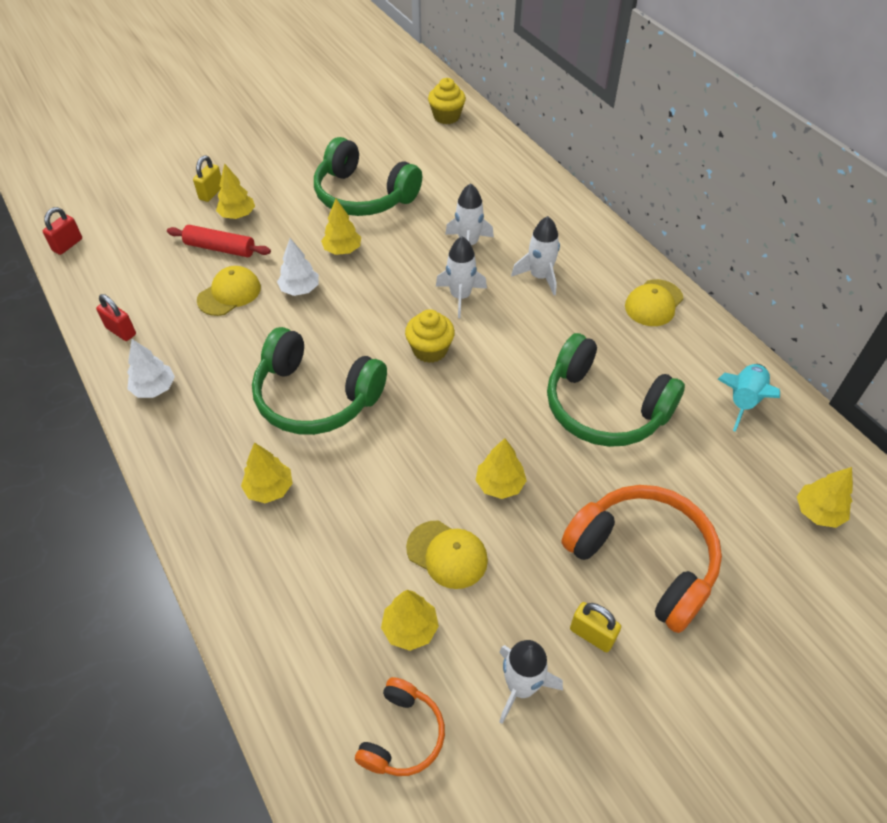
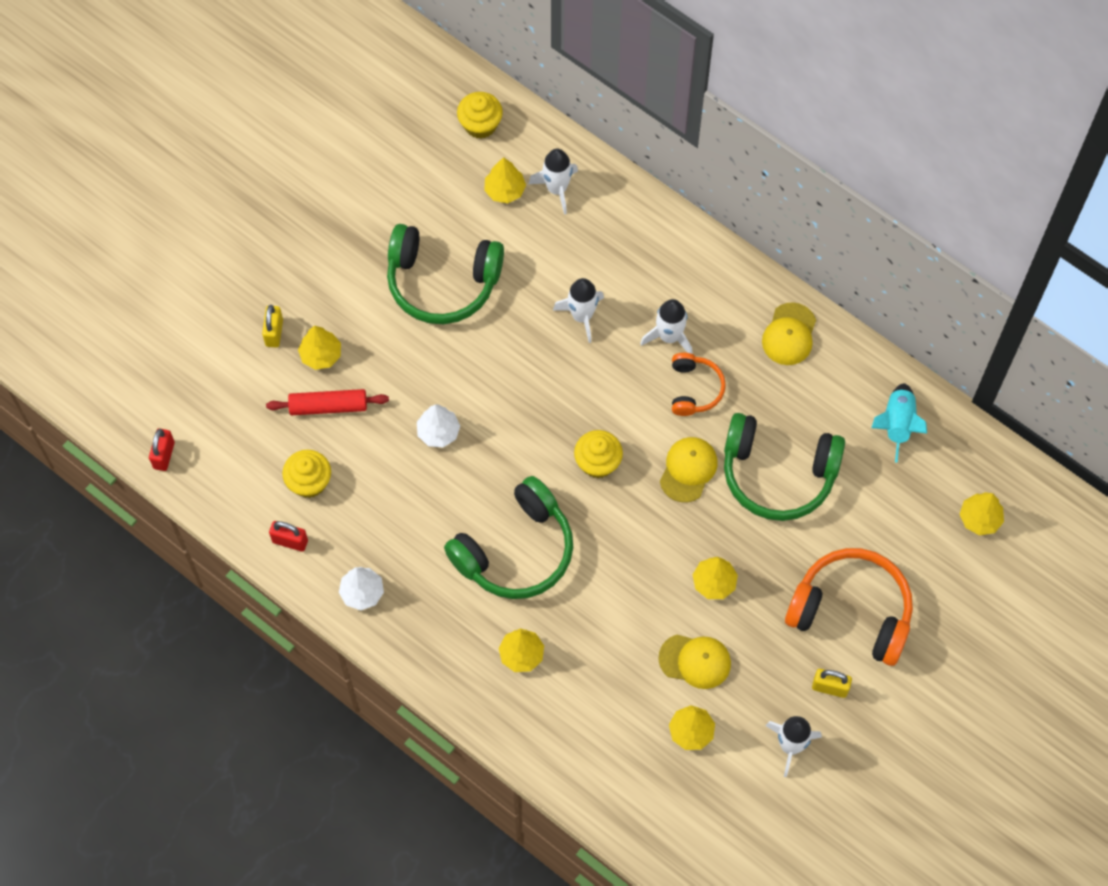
camera: 20 degrees left, 15 degrees up
(168, 294) = (309, 482): none -> yellow cupcake
(229, 294) = (370, 461): yellow cap -> yellow cap (688, 470)
(315, 397) = (516, 551): green headphones -> green headphones turned 45 degrees counterclockwise
(342, 250) = (456, 366): yellow tree -> yellow tree (505, 190)
(402, 735) = (718, 810): orange headphones -> orange headphones (694, 389)
(460, 297) = (601, 388): white rocket -> white rocket (557, 189)

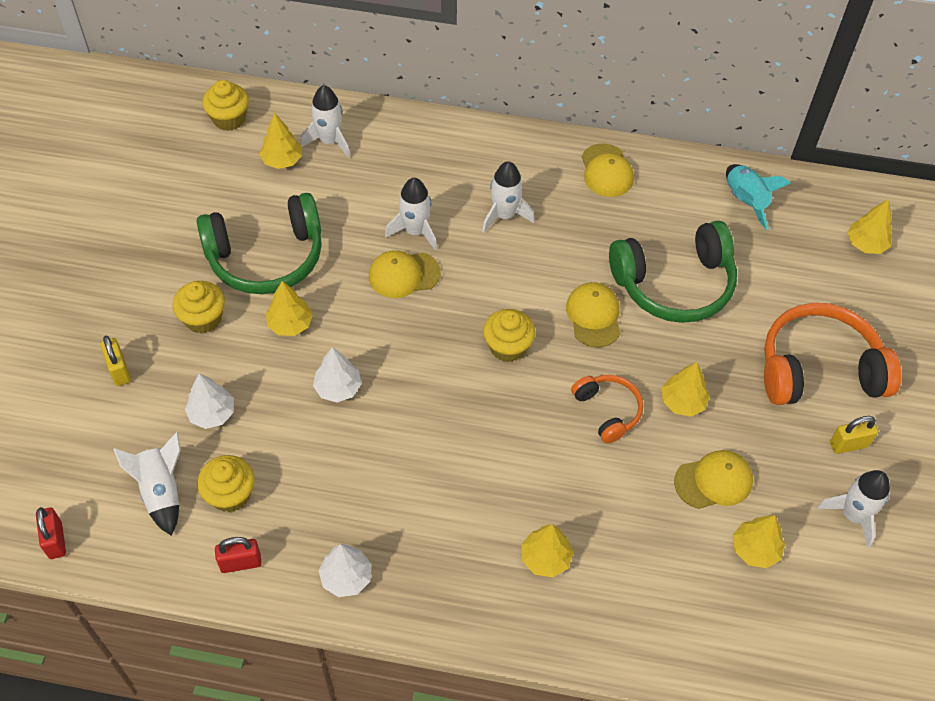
camera: 30 degrees left, 10 degrees down
(259, 454) = (161, 491): none -> white rocket
(321, 355) = (179, 370): yellow tree -> yellow tree (290, 324)
(328, 406) = (212, 413): red rolling pin -> white tree
(362, 316) = (203, 318): none -> yellow cupcake
(516, 551) = (479, 462): green headphones -> none
(549, 354) = (404, 275): none -> yellow cap
(694, 389) = (555, 247): orange headphones -> orange headphones (608, 411)

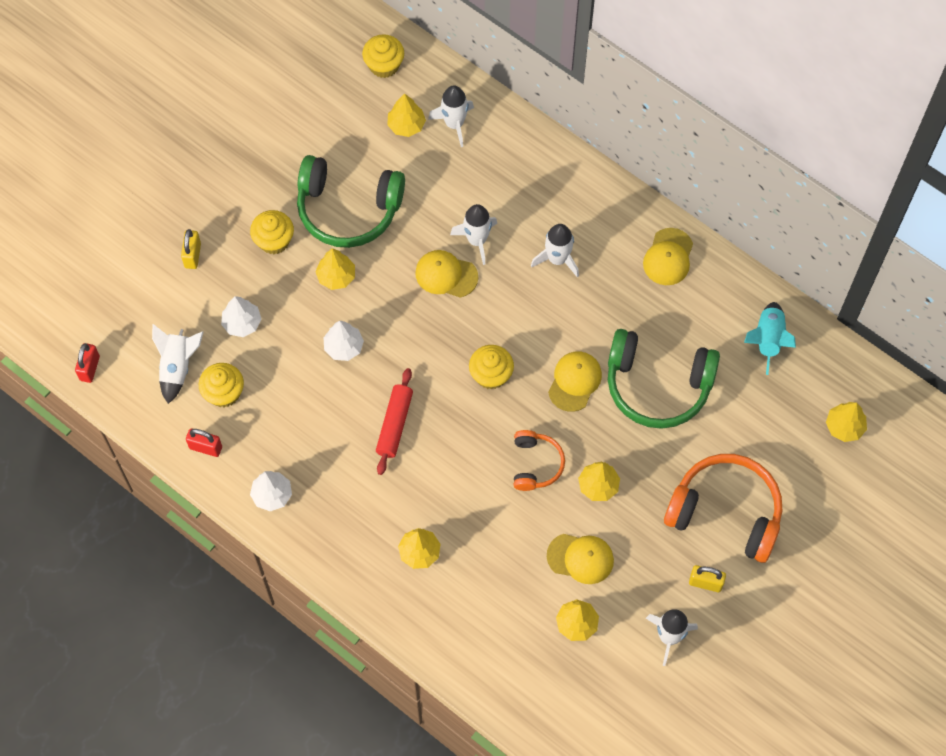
camera: 30 degrees right, 10 degrees up
(438, 440) = (394, 424): none -> red rolling pin

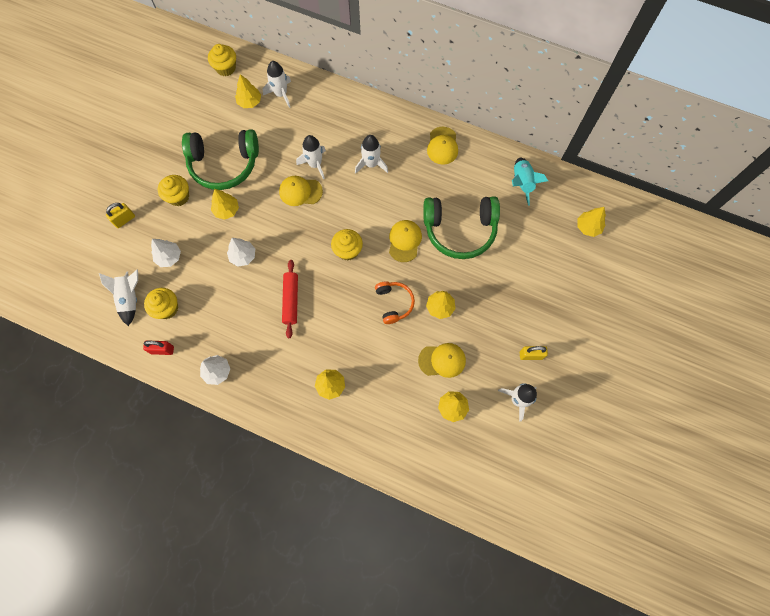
camera: 15 degrees left, 5 degrees up
(90, 368) = (67, 314): red padlock -> none
(192, 255) = (124, 220): yellow padlock -> yellow padlock turned 60 degrees clockwise
(726, 512) = (529, 303): orange headphones -> none

